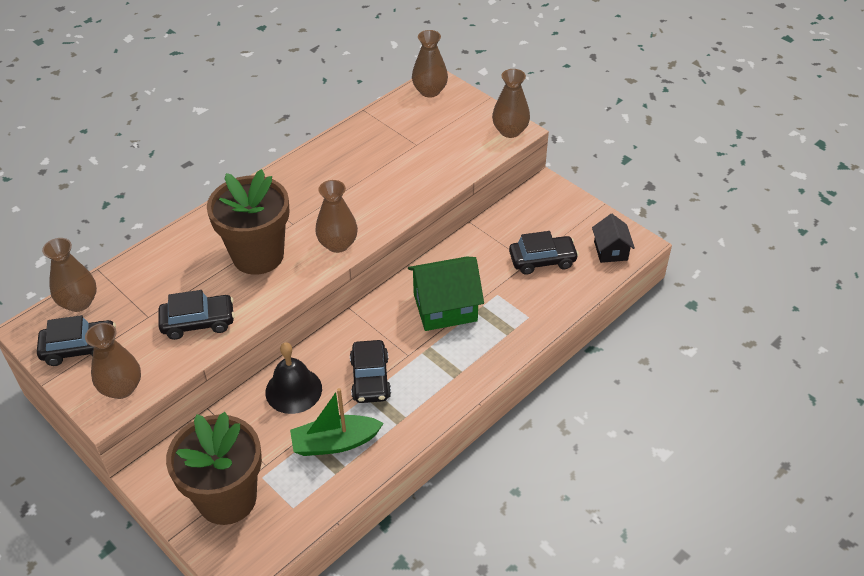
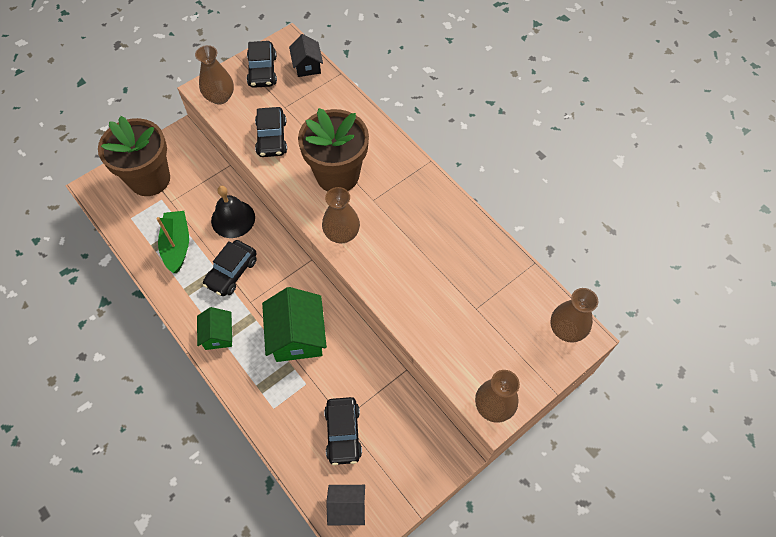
camera: 95 degrees right, 15 degrees up
(79, 302) = (307, 66): brown vase -> black house
(370, 378) = (232, 272): black car -> black car turned 60 degrees counterclockwise
(453, 378) = (218, 335): none -> green house

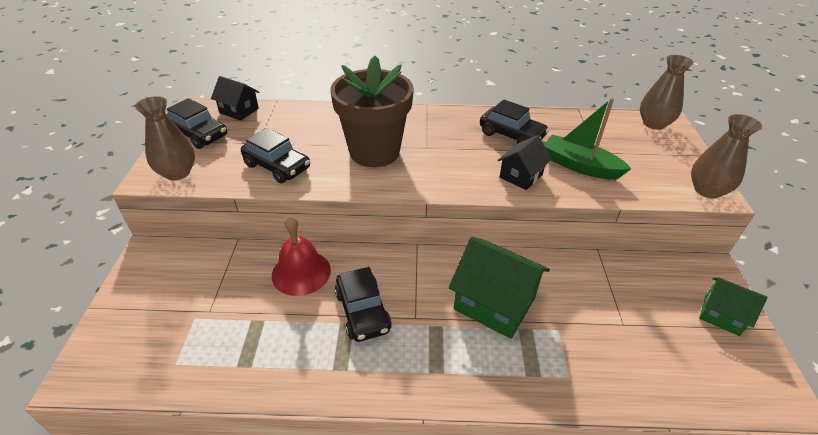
camera: 50 degrees left, 20 degrees down
(150, 179) = (155, 312): brown flower pot -> none
(177, 245) = (271, 340): green boat -> green boat (579, 166)
(218, 335) = (429, 372): green house -> green house (721, 315)
(233, 219) = (301, 272): black bell -> red bell
(342, 234) = (440, 181): brown vase -> none
(343, 433) = (641, 333): black car -> black car (511, 135)
(347, 507) = (739, 382): black house -> black house (521, 176)

